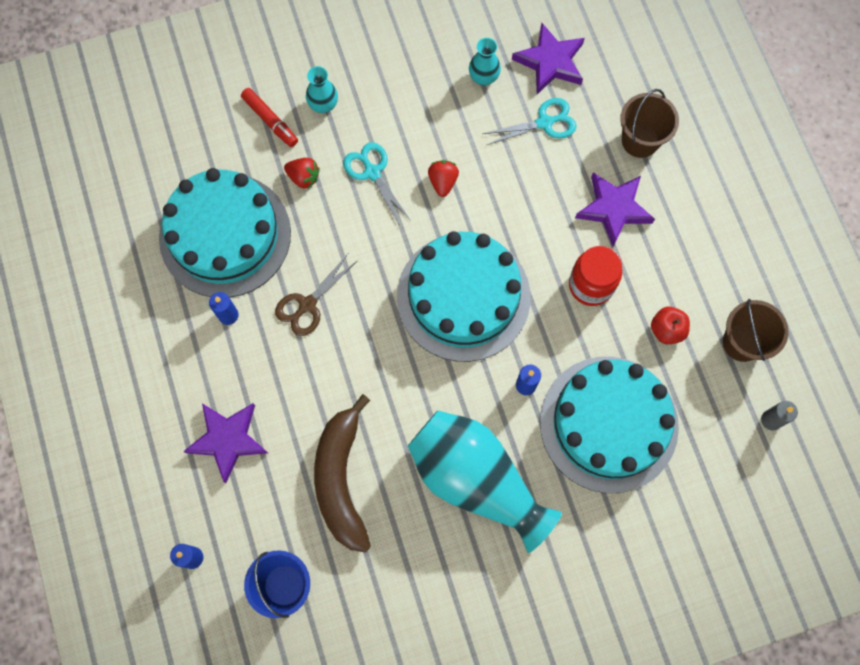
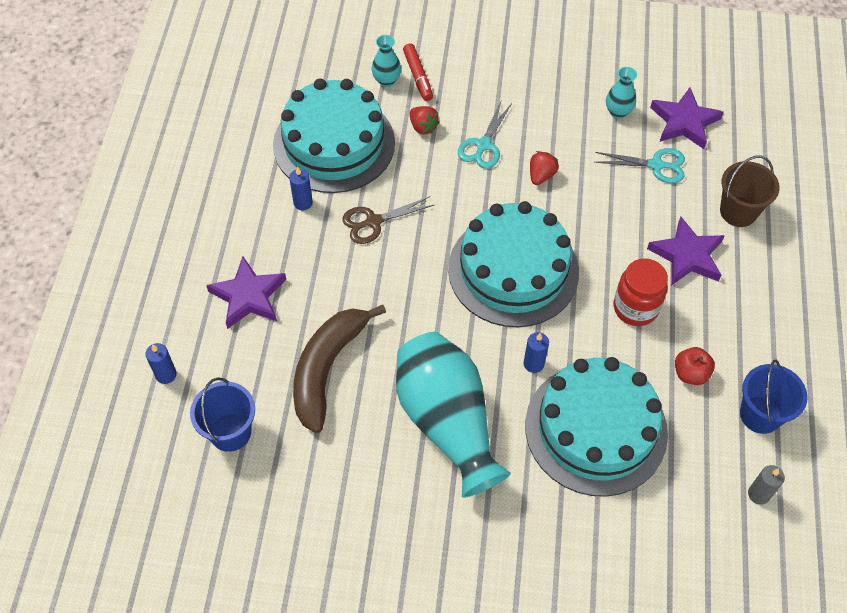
camera: 25 degrees right, 15 degrees down
(323, 105) = (468, 82): turquoise vase -> turquoise vase (386, 80)
(372, 172) = (483, 145): turquoise scissors -> turquoise scissors turned 150 degrees counterclockwise
(742, 342) = (760, 414): brown bucket -> blue bucket

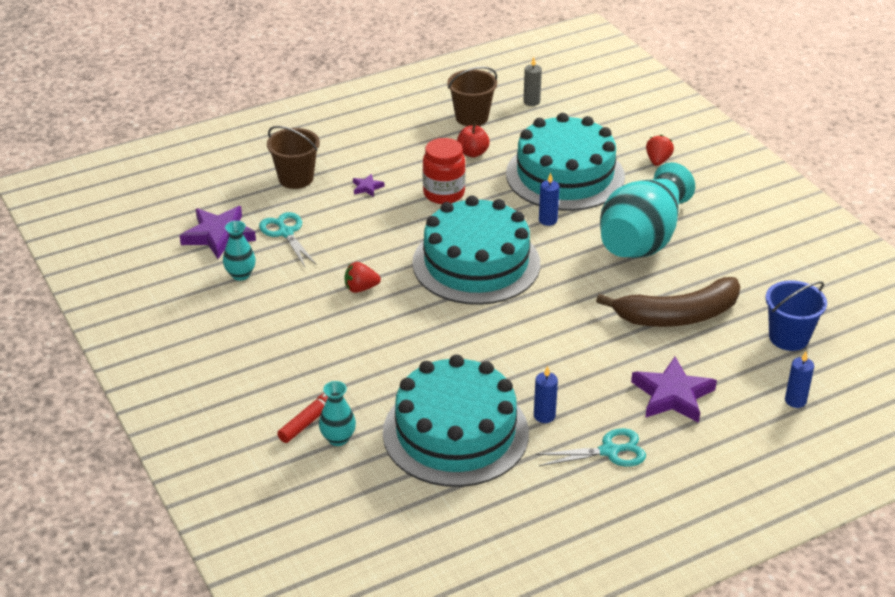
camera: 125 degrees left, 20 degrees down
(373, 222) = (515, 361): brown scissors -> none
(423, 127) = (375, 384): red strawberry -> red strawberry (658, 161)
(483, 145) = (359, 336): turquoise scissors -> turquoise scissors (609, 451)
(687, 256) = (367, 187): purple star -> purple star, size x0.46
(760, 414) = (471, 117): blue bucket -> brown bucket

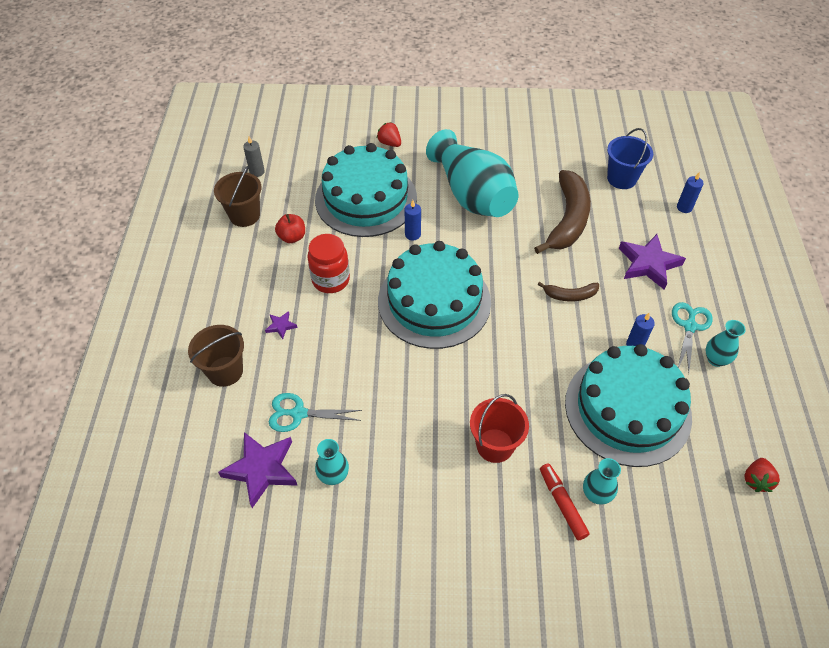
camera: 60 degrees left, 15 degrees up
(342, 356) = (495, 445): none -> red bucket
(361, 288) = (414, 392): red strawberry -> red strawberry (756, 480)
(569, 350) = (570, 295): none -> brown banana
(579, 483) = (715, 359): none -> turquoise vase

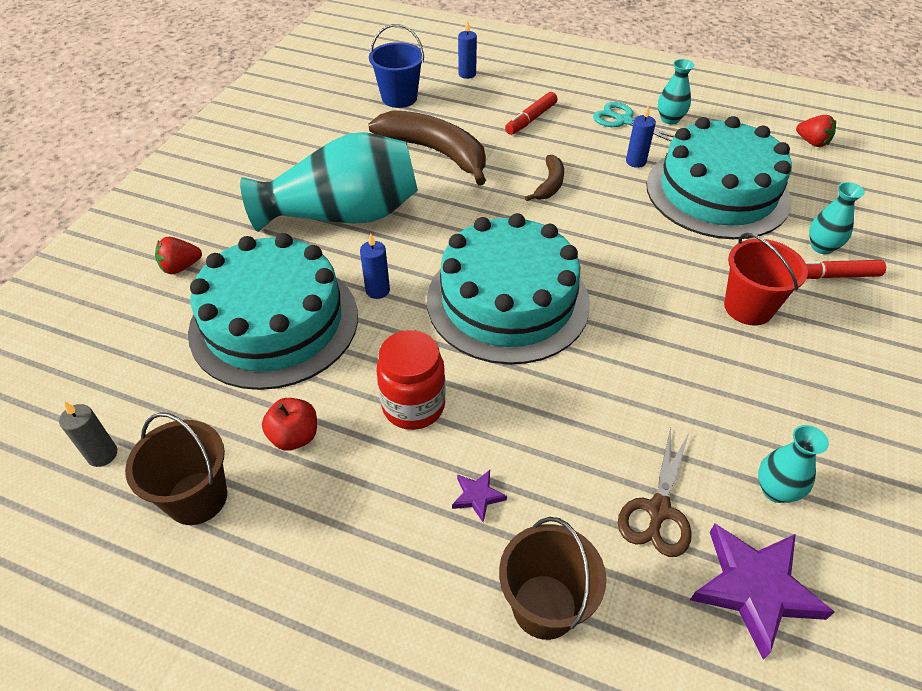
camera: 70 degrees left, 5 degrees down
(298, 413) = (658, 510): turquoise scissors -> brown scissors
(648, 264) = (531, 119): purple star -> red marker

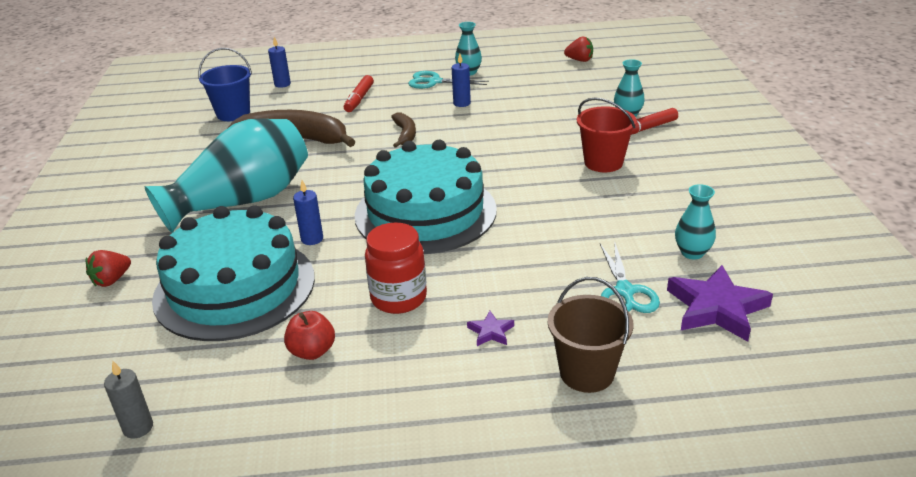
camera: 25 degrees left, 15 degrees down
(197, 498) = (255, 420): brown bucket -> none
(658, 510) = (625, 291): brown scissors -> turquoise scissors
(717, 192) = (534, 105): turquoise cake -> none

